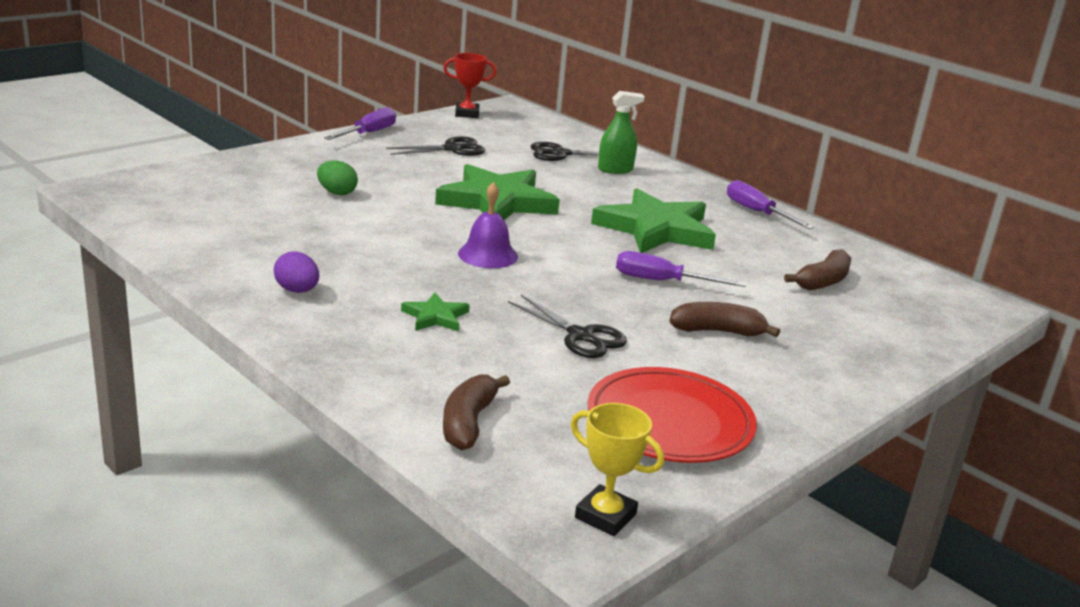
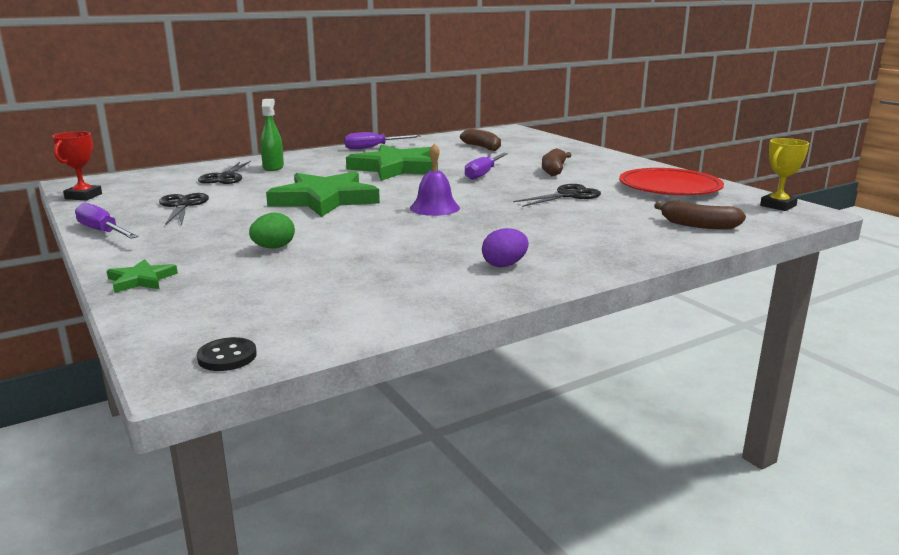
camera: 75 degrees left, 5 degrees down
(110, 199) = (227, 356): none -> black button
(435, 316) = (547, 226): green star -> green star (141, 280)

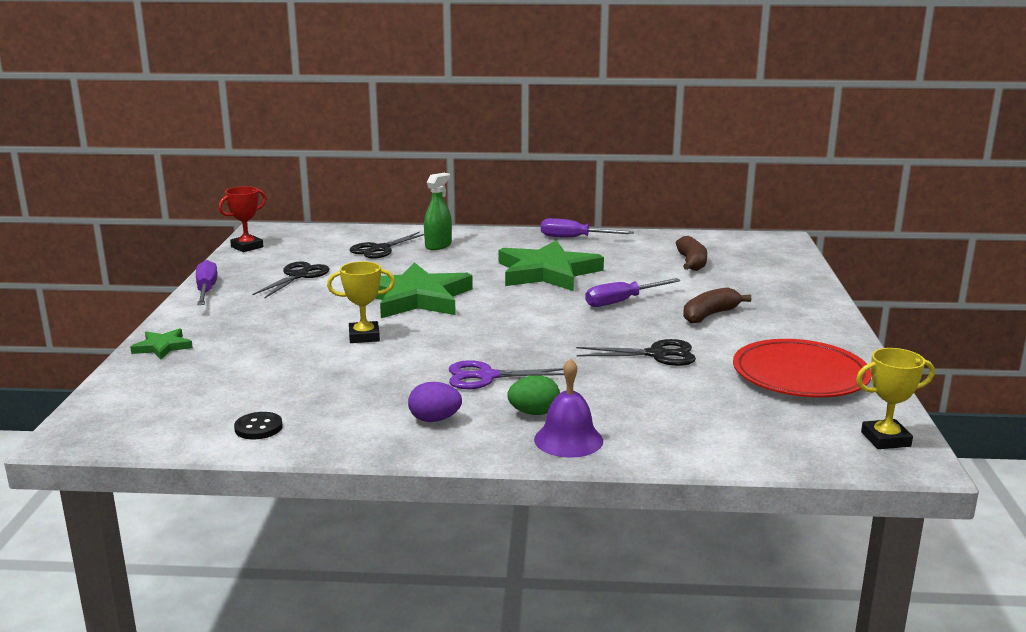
camera: 35 degrees right, 0 degrees up
(227, 356) = (111, 434): black button -> black button (258, 428)
(273, 248) = (292, 342): green egg -> green egg (534, 413)
(332, 230) = (364, 336): none -> yellow trophy
(434, 208) = (494, 334): purple bell -> purple bell (568, 440)
(485, 232) = (487, 376): none -> purple scissors
(698, 225) = (721, 435): brown banana -> none

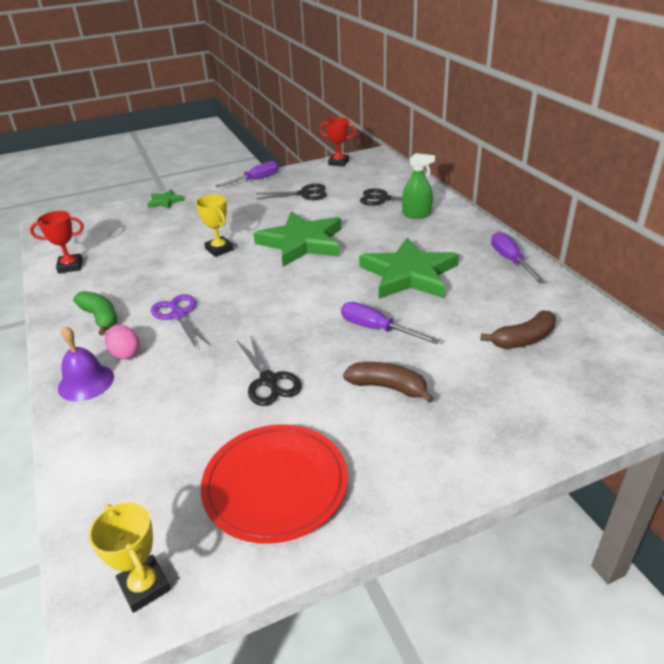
camera: 65 degrees right, 15 degrees up
(258, 428) = (70, 266): black button -> red trophy
(435, 420) = (100, 318): purple egg -> green banana
(534, 413) = (125, 353): green egg -> pink egg

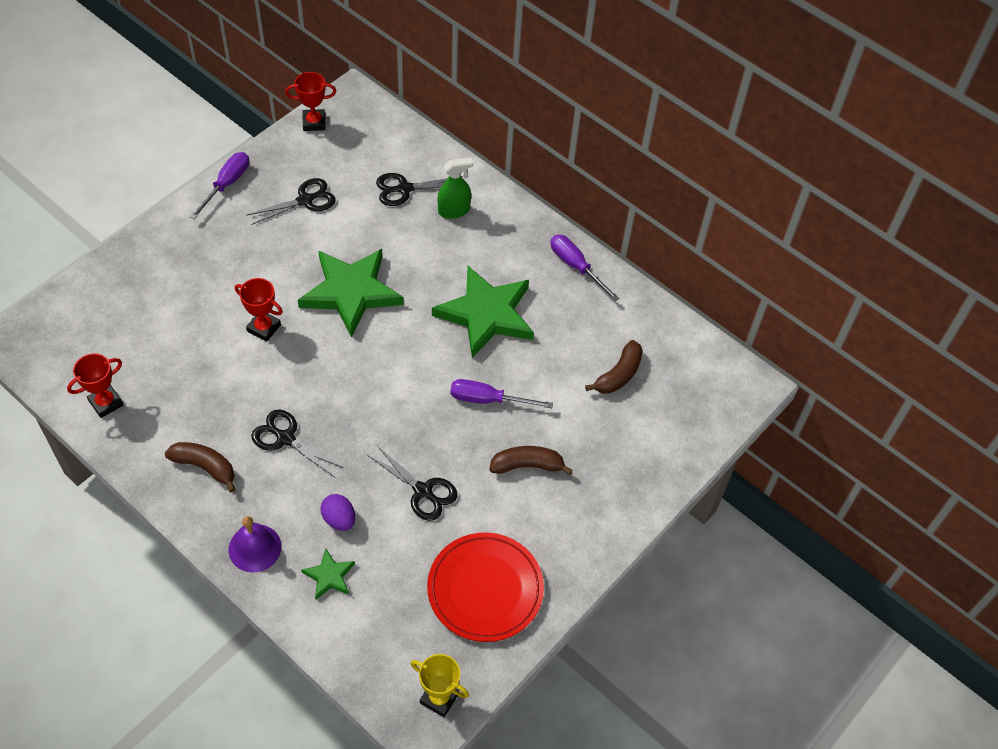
camera: 30 degrees left, 20 degrees up
(100, 318) = (205, 467): green banana -> brown banana
(125, 353) = (267, 503): pink egg -> none
(165, 201) = (135, 256): green star -> green star (329, 576)
(175, 381) = (339, 519): none -> purple egg
(179, 315) = (285, 438): purple scissors -> black scissors
(219, 249) = (264, 328): yellow trophy -> red trophy

